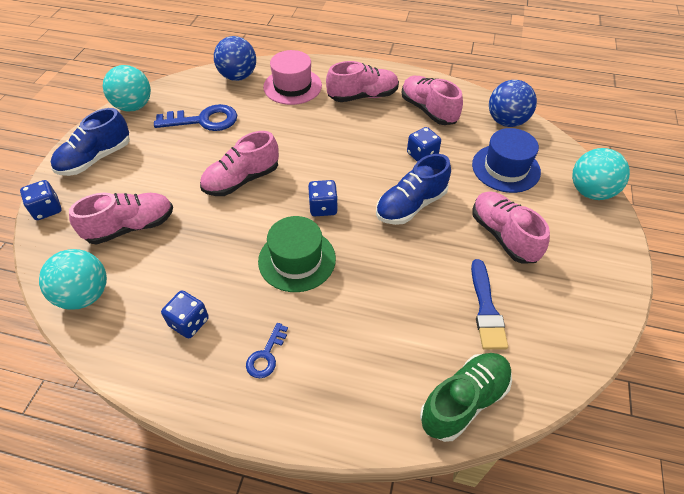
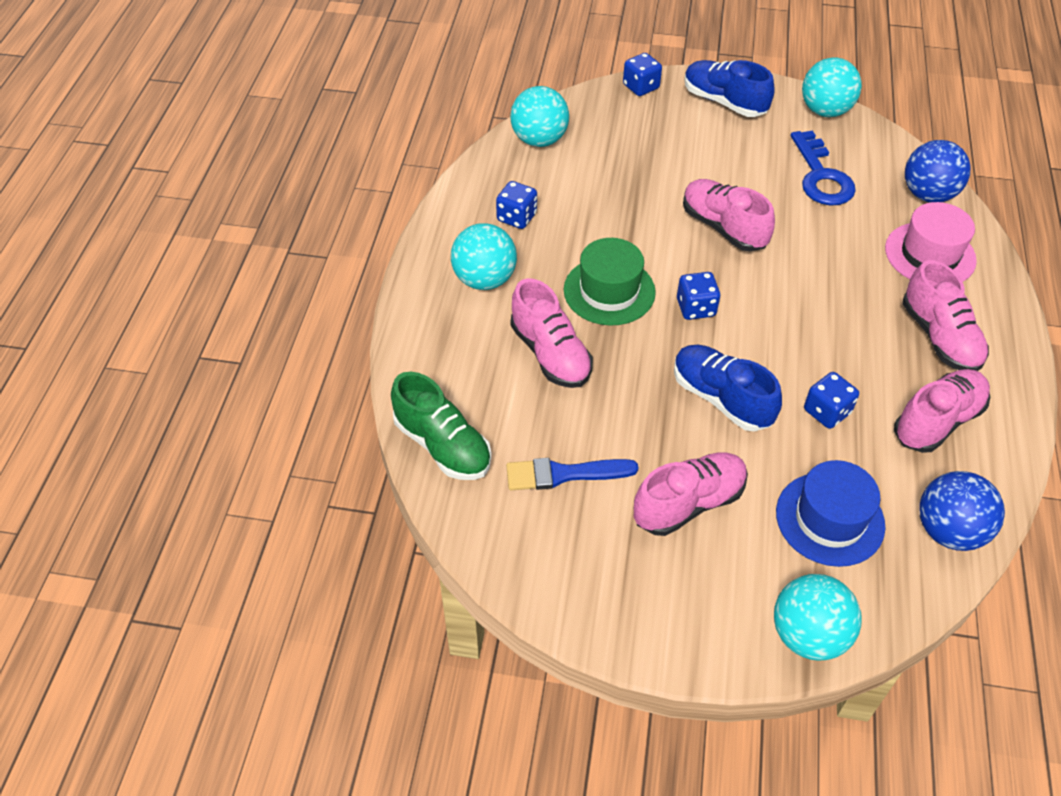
camera: 85 degrees right, 0 degrees up
(131, 227) = (629, 151): pink shoe -> pink shoe (550, 354)
(266, 355) = (484, 279): blue key -> turquoise ball

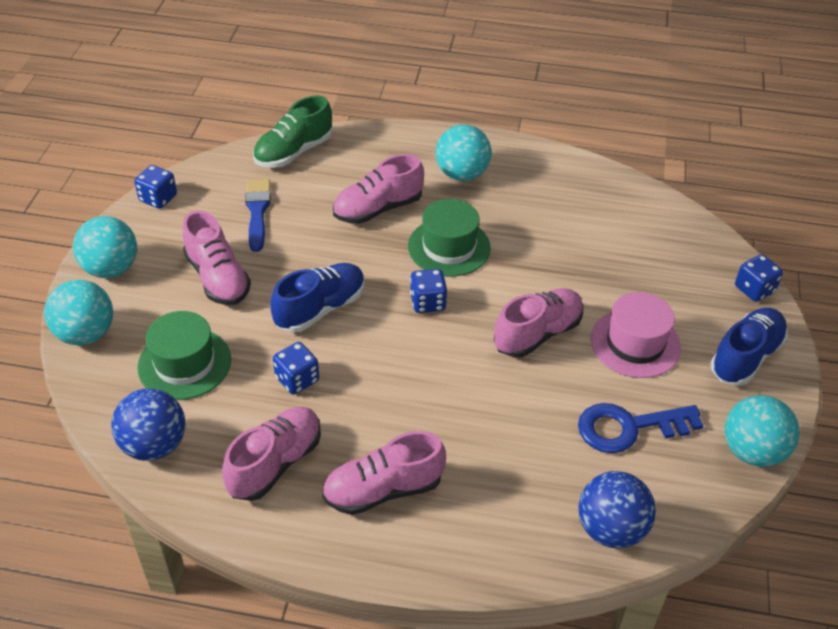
camera: 90 degrees right, 5 degrees down
(516, 217) = (539, 194): blue dice -> blue dice (158, 198)
(539, 140) = (649, 211): turquoise ball -> turquoise ball (111, 268)
(830, 519) = (184, 363): blue hat -> green hat
(930, 254) = (507, 508): pink hat -> pink hat (635, 343)
(937, 421) = (275, 463): pink shoe -> pink shoe turned 105 degrees counterclockwise

